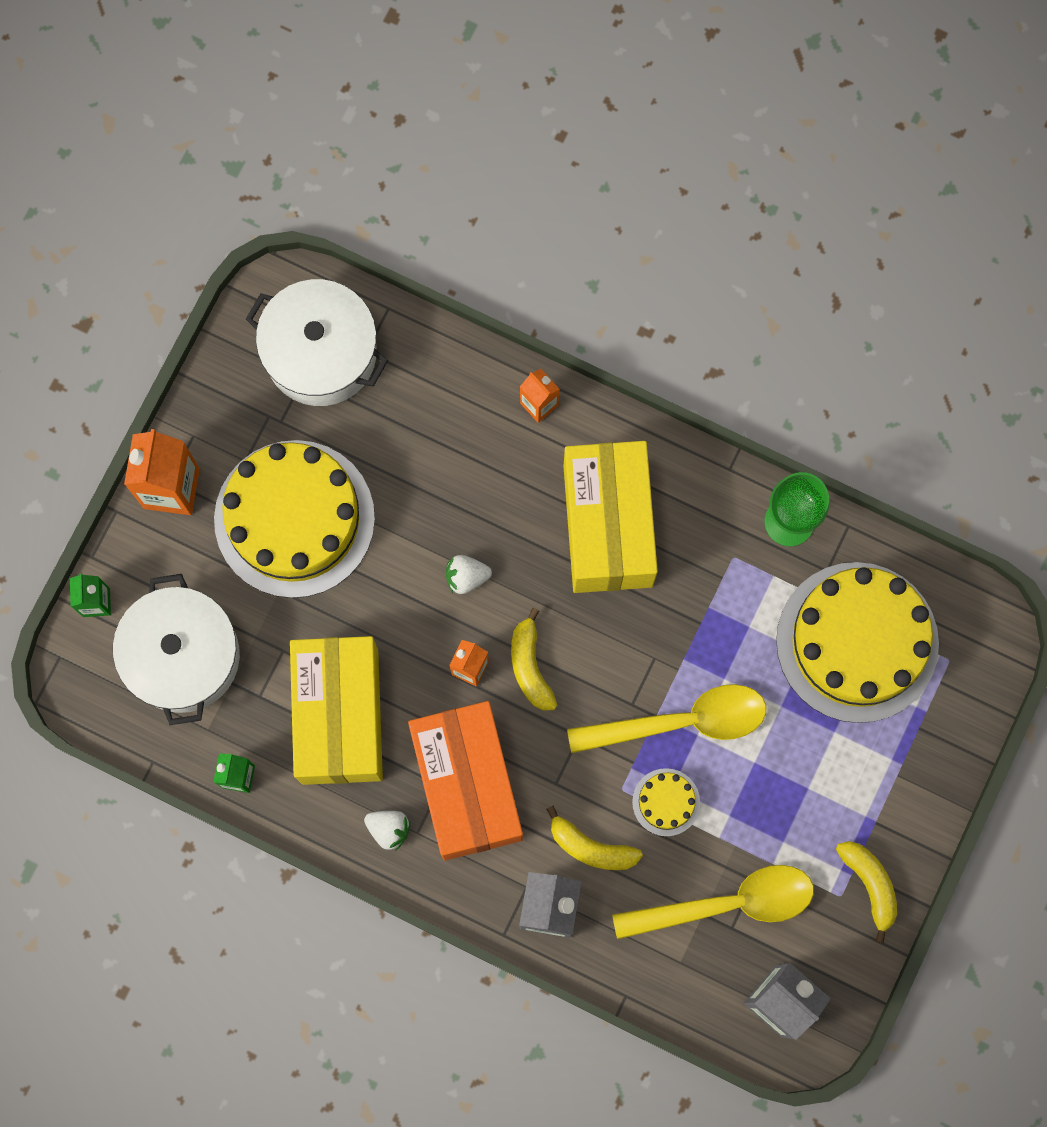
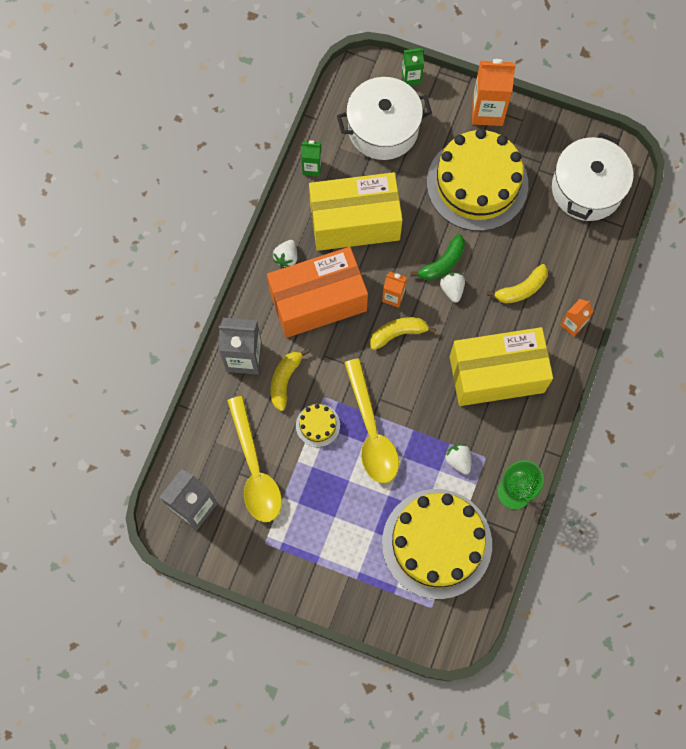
camera: 85 degrees right, 5 degrees down
(422, 587) = (442, 263): none -> green banana
(735, 597) = (458, 460): none -> white strawberry
(870, 885) = (273, 562): yellow banana -> yellow banana (521, 289)

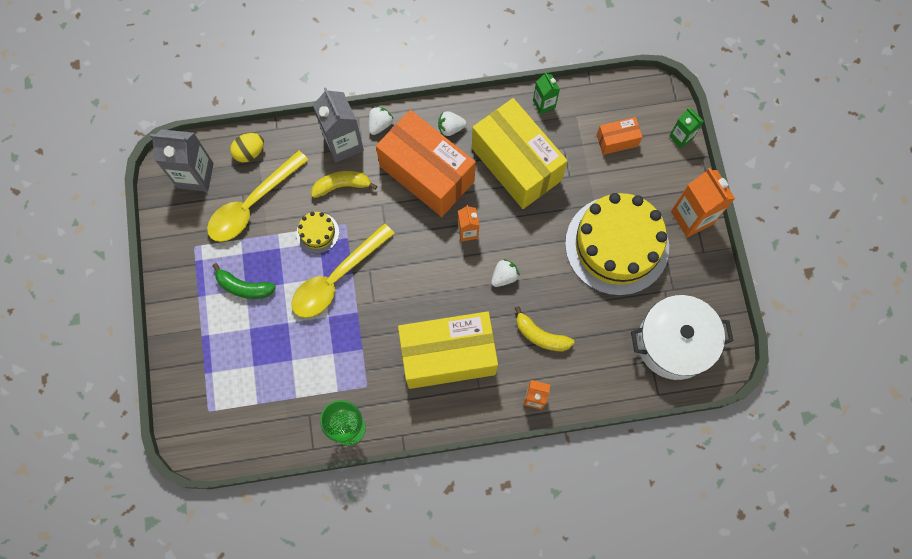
camera: 60 degrees right, 0 degrees up
(201, 445) = (250, 152): none -> yellow egg
(383, 129) = (617, 140): white pot -> orange box
(398, 333) = (437, 253): yellow banana -> none
(437, 543) = (267, 386): yellow cake -> none
(442, 263) = (523, 256): green banana -> green banana (244, 287)
(458, 460) = (351, 364): white strawberry -> white strawberry (380, 124)
(496, 374) = (448, 356): yellow box -> yellow box turned 60 degrees counterclockwise

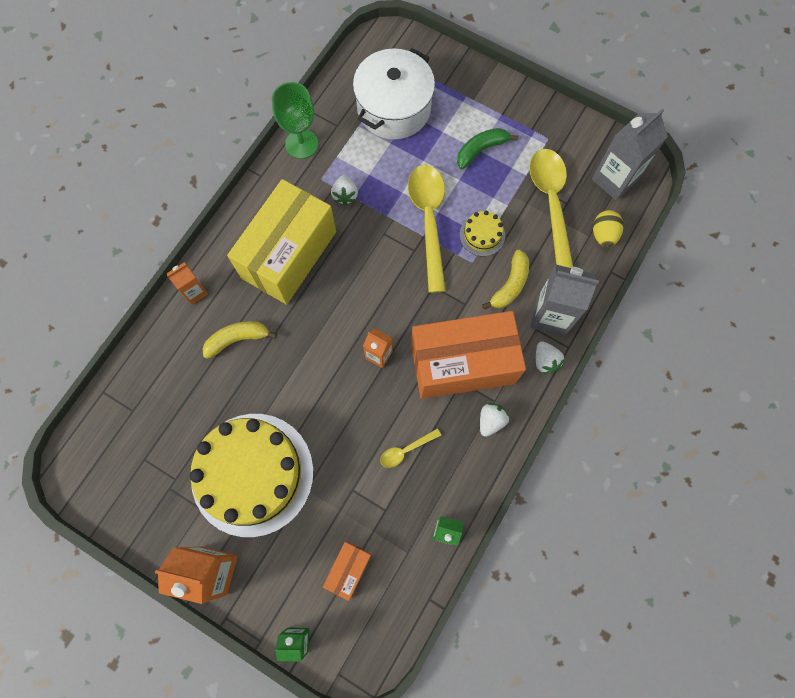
camera: 130 degrees right, 0 degrees up
(504, 276) = (313, 352): white strawberry -> white strawberry (345, 195)
(516, 164) = (405, 450): yellow box -> yellow spoon
(674, 343) = (127, 444): white pot -> white pot (394, 108)

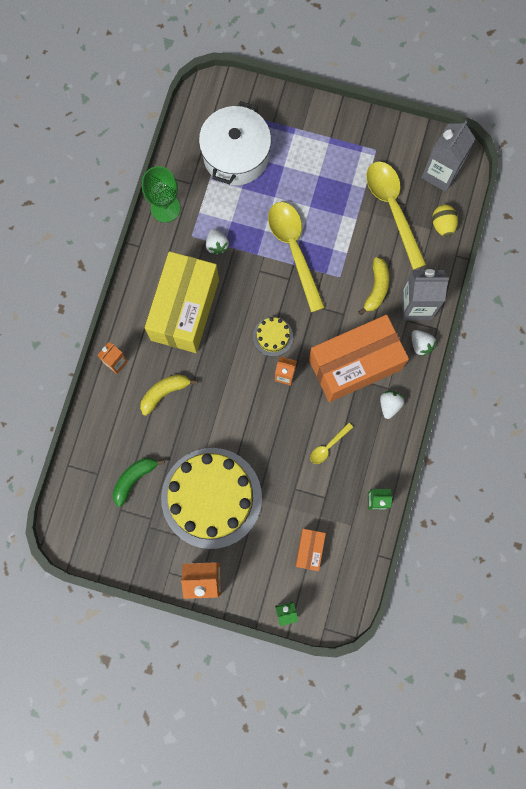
camera: 15 degrees left, 5 degrees up
(481, 150) = (321, 175): green banana -> green banana (134, 479)
(482, 235) = (342, 251): yellow cake -> yellow cake (273, 336)

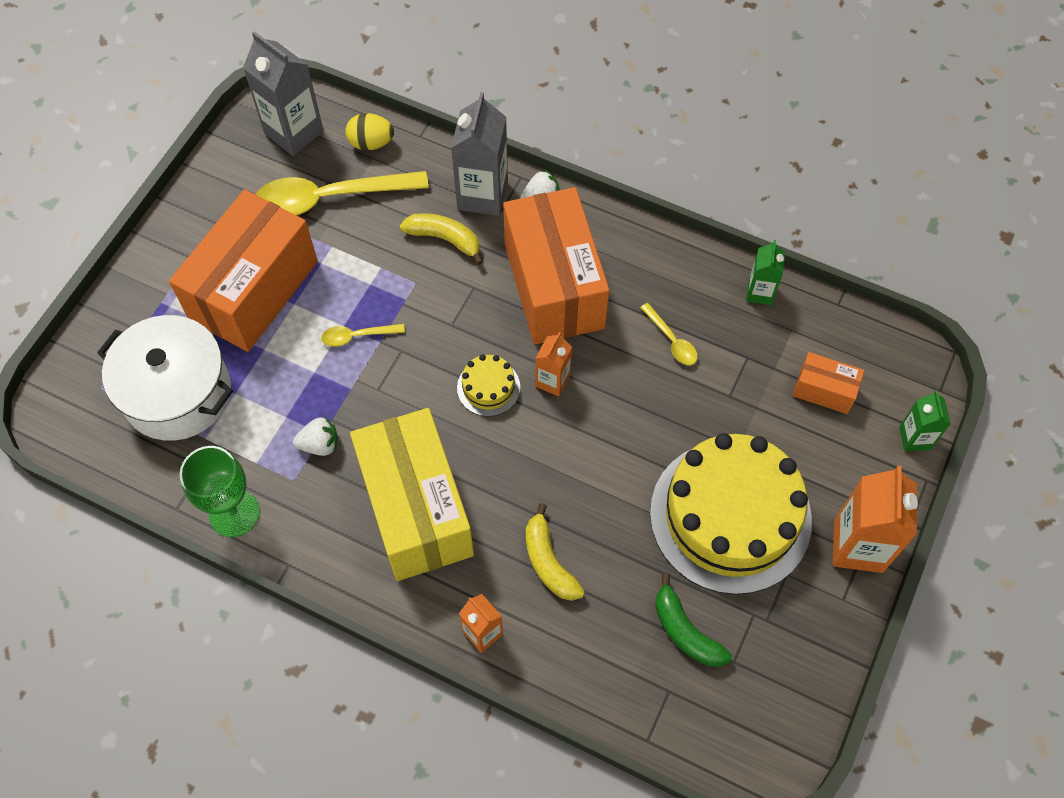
camera: 80 degrees left, 15 degrees down
(185, 310) = (416, 509): yellow box -> yellow box turned 45 degrees clockwise
(294, 249) = (357, 336): yellow spoon -> yellow spoon, size x0.45
(314, 180) = (254, 290): none -> orange box
(389, 405) = (622, 252): white strawberry -> none

